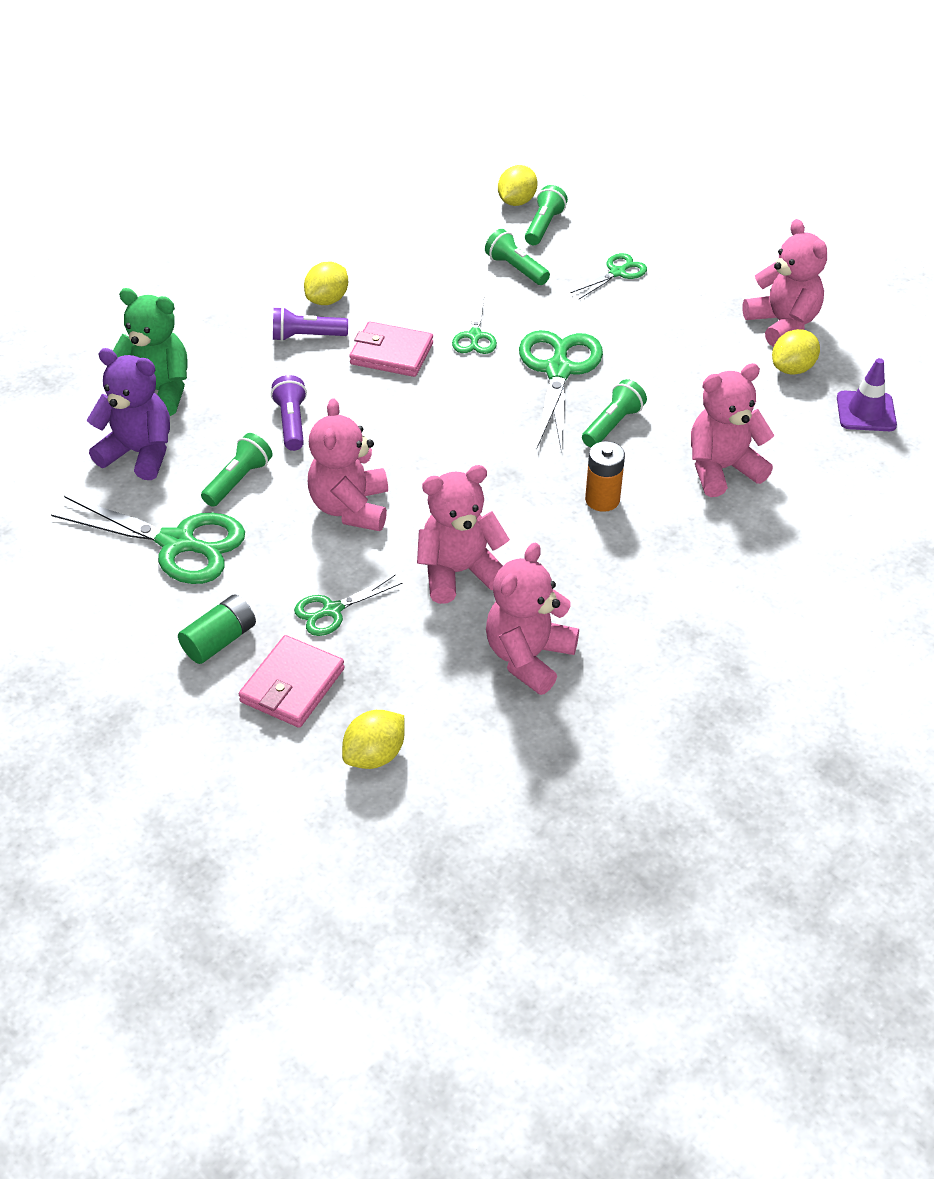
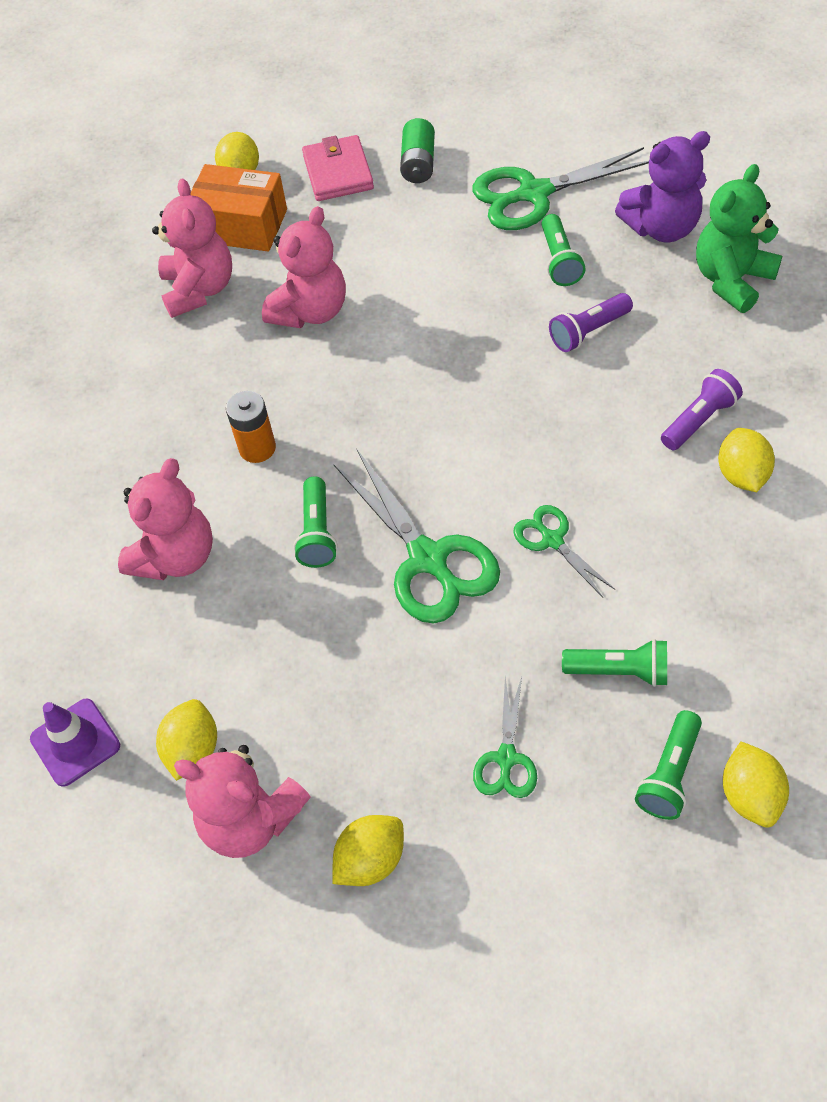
camera: 145 degrees right, 10 degrees up
(158, 391) = (731, 280): green teddy bear -> green teddy bear turned 150 degrees clockwise
(291, 423) = (588, 331): purple flashlight -> purple flashlight turned 105 degrees clockwise
(332, 610) = (369, 227): green scissors -> none
(351, 508) = (448, 300): pink teddy bear -> none
(391, 353) = (601, 460): pink wallet -> none
(432, 695) = (241, 225): none -> orange box
(543, 226) = (669, 774): green flashlight -> green flashlight turned 45 degrees clockwise
(730, 278) = (371, 860): none -> yellow lemon

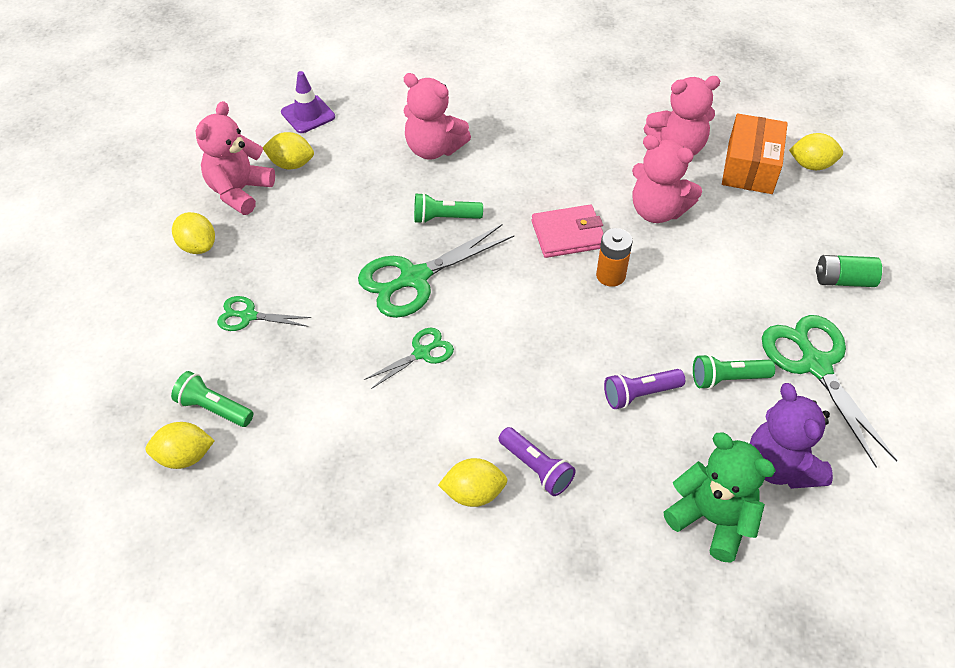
camera: 85 degrees right, 5 degrees down
(257, 448) = (522, 185): orange battery -> orange battery (610, 275)
(338, 172) = (822, 226): pink wallet -> pink wallet (568, 234)
(588, 331) = (640, 394): purple flashlight -> purple flashlight turned 75 degrees counterclockwise
(619, 671) = (301, 386): green flashlight -> none

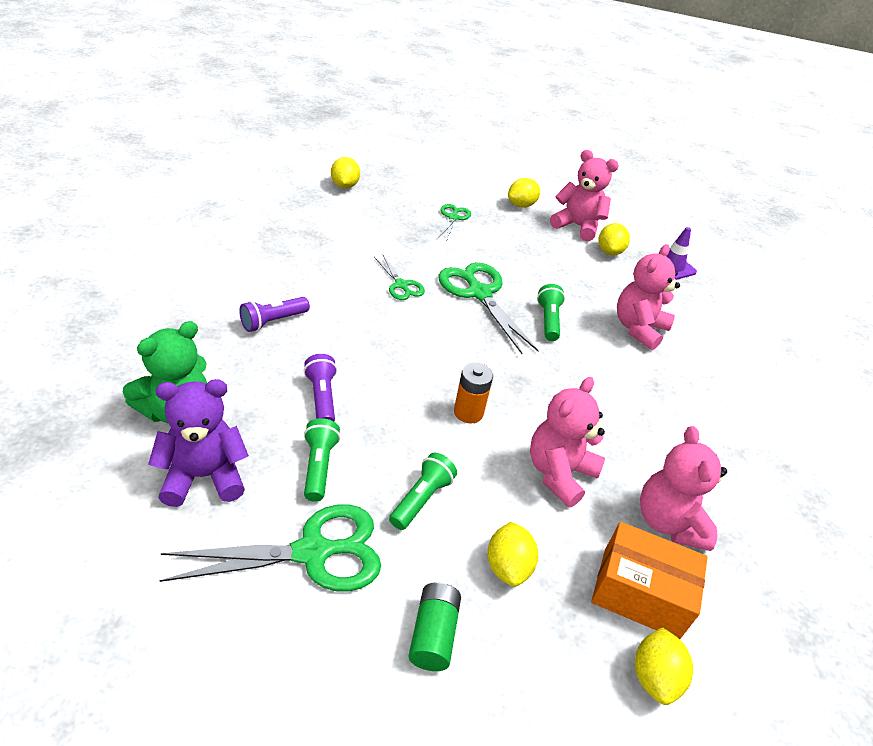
camera: 90 degrees right, 10 degrees down
(214, 408) = (377, 198): green flashlight -> green flashlight (421, 499)
(473, 493) = (265, 288): yellow lemon -> yellow lemon (507, 566)
(568, 234) = (525, 394): pink wallet -> none

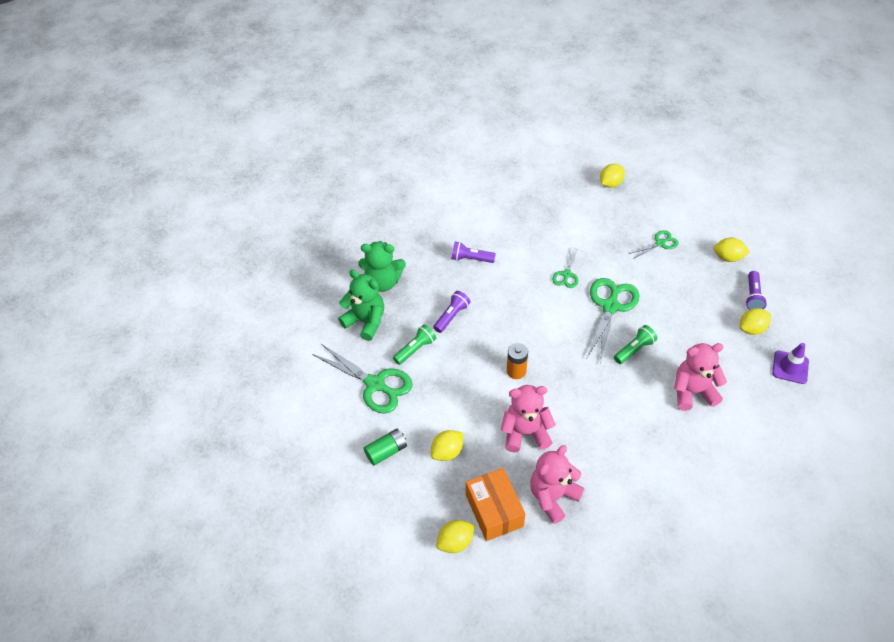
camera: 55 degrees right, 10 degrees up
(203, 476) = (365, 321): purple teddy bear -> green teddy bear
(421, 499) = (443, 395): green flashlight -> none
(577, 226) = (752, 296): pink teddy bear -> purple flashlight

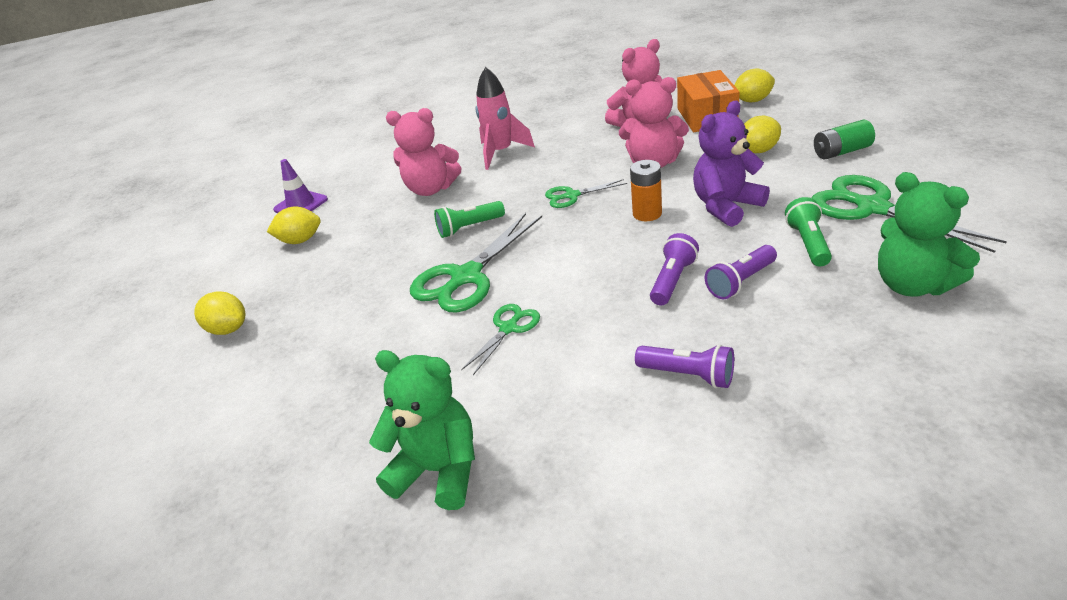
camera: 160 degrees left, 15 degrees down
(383, 282) = (891, 348): green teddy bear -> green teddy bear (438, 470)
(415, 349) = (808, 243): green flashlight -> green flashlight turned 120 degrees clockwise
(465, 381) = (726, 206): none -> purple teddy bear
(610, 183) = (287, 519): yellow lemon -> none
(660, 243) = (308, 364): green scissors -> green scissors (572, 196)
(662, 446) = (501, 153): none -> pink rocket
(752, 296) = (256, 275): purple flashlight -> purple flashlight (672, 280)

